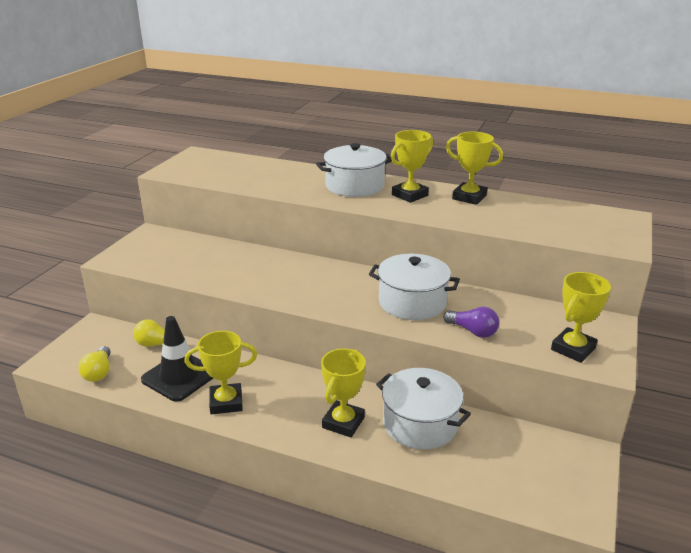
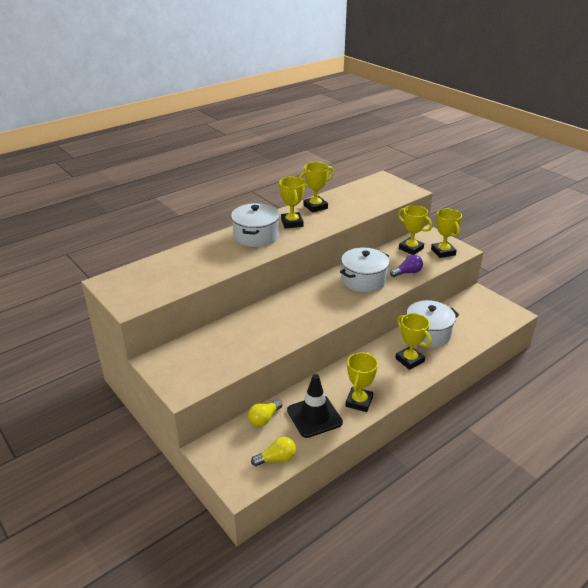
camera: 60 degrees left, 5 degrees up
(99, 372) = (276, 458): yellow light bulb -> yellow light bulb turned 45 degrees counterclockwise
(542, 318) = (411, 248): none -> yellow trophy

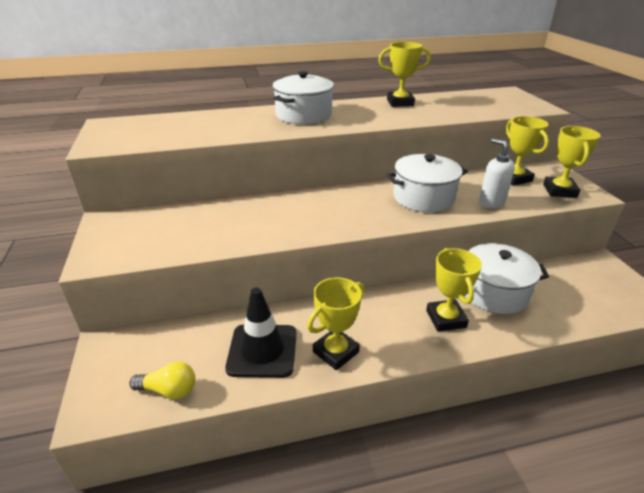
camera: 25 degrees right, 0 degrees up
(264, 418) = (201, 331): yellow light bulb -> none
(292, 223) = (357, 111): yellow trophy -> none
(407, 272) = (491, 202): purple light bulb -> white soap dispenser

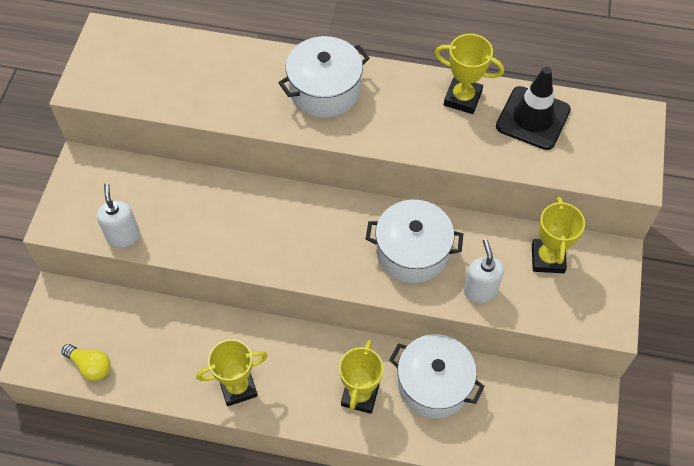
camera: 25 degrees right, 25 degrees up
(170, 250) = (123, 236): none -> white soap dispenser
(262, 350) = (178, 358): black traffic cone -> black traffic cone (533, 118)
(559, 191) = (579, 303): yellow trophy -> none

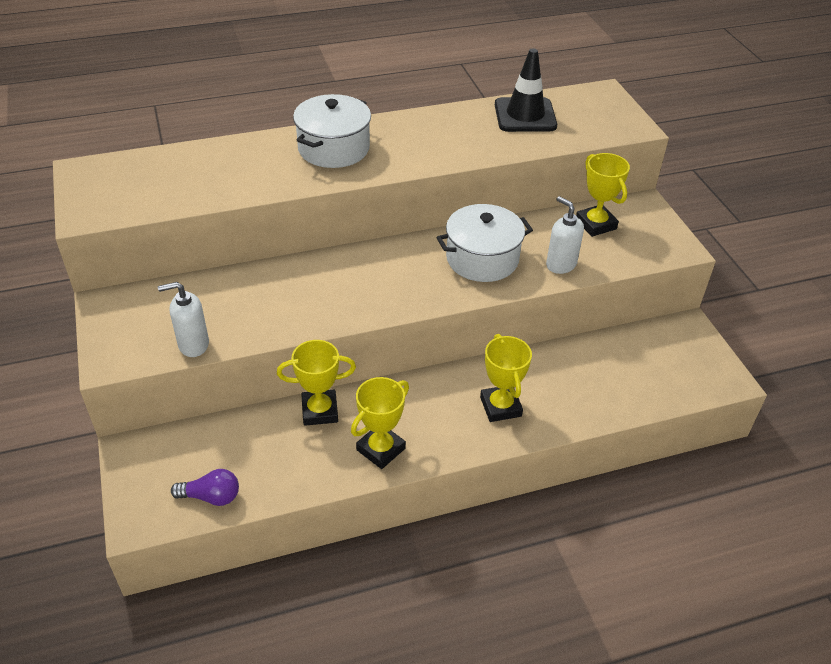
camera: 30 degrees left, 15 degrees down
(90, 366) = (211, 496): yellow light bulb -> purple light bulb
(123, 236) = (193, 345): white soap dispenser -> white soap dispenser turned 60 degrees counterclockwise
(433, 384) = (558, 372): white pot -> none
(462, 98) = (458, 120): yellow trophy -> yellow trophy (320, 411)

